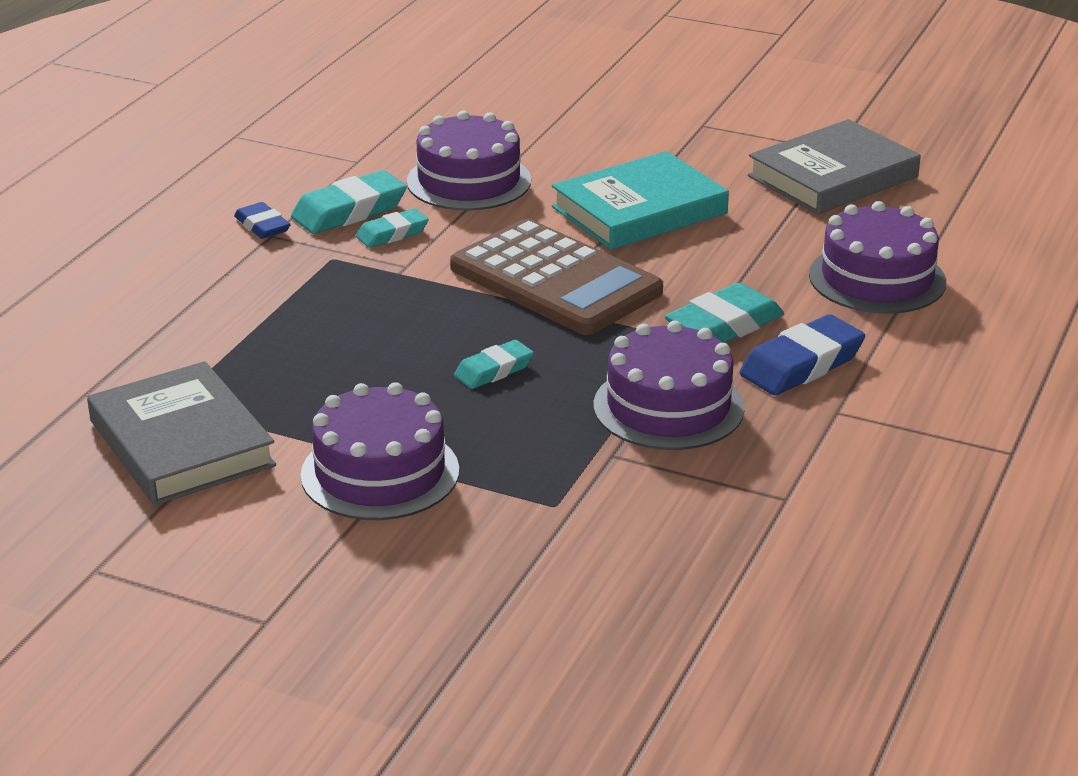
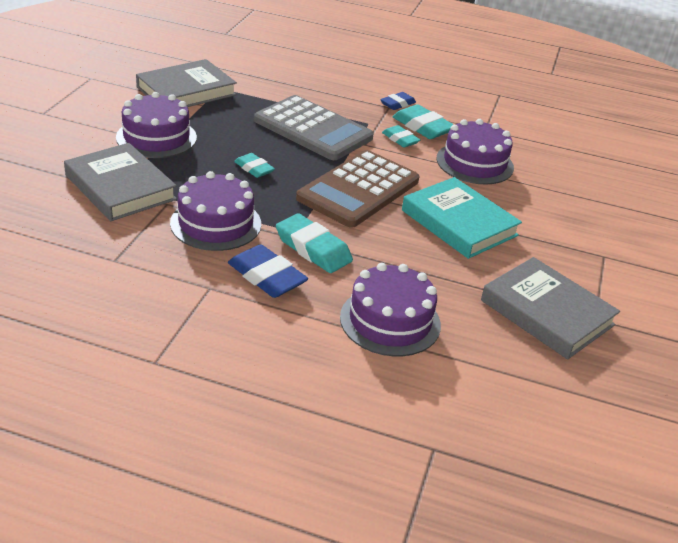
camera: 80 degrees right, 5 degrees up
(354, 310) = (313, 129): none -> grey calculator
(566, 504) = (120, 187): none -> grey book

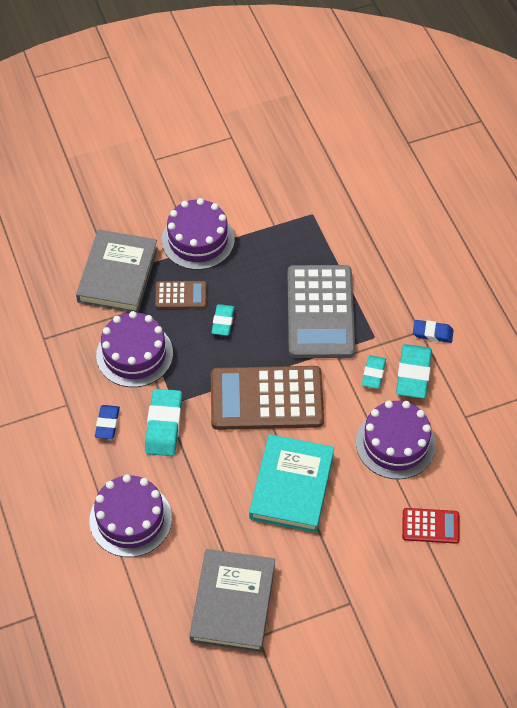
camera: 55 degrees right, 20 degrees up
(186, 91) = (281, 200): grey book -> none
(195, 172) = (181, 295): none -> brown calculator
(266, 277) = (107, 424): blue eraser -> blue eraser, size x0.61
(566, 188) = (430, 526): none -> red calculator

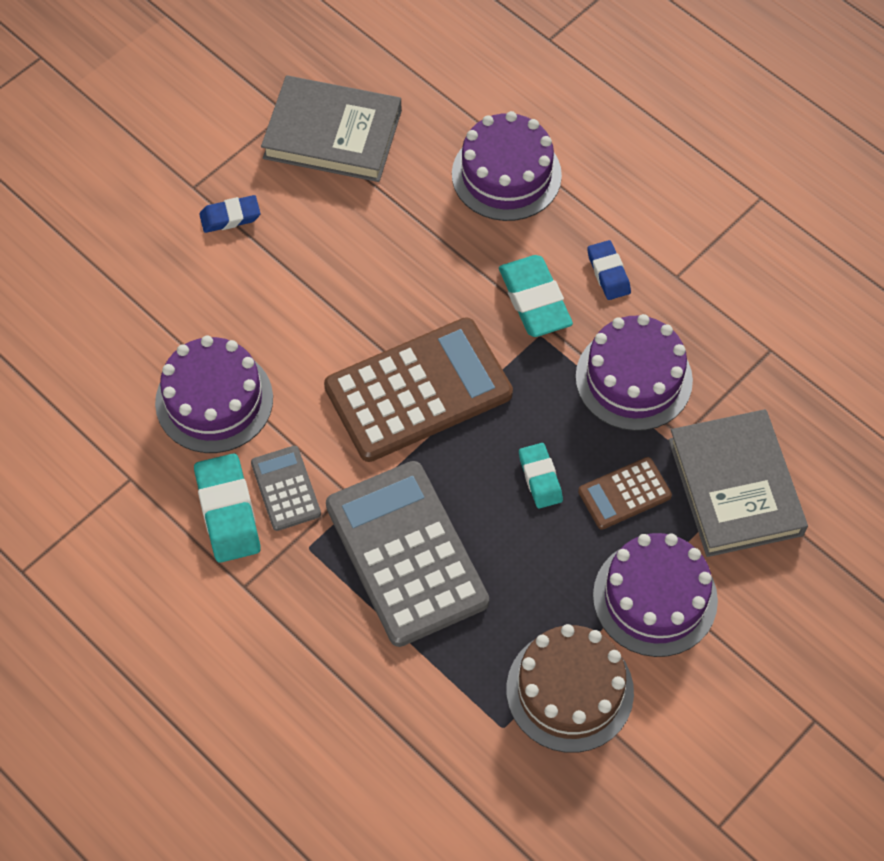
camera: 155 degrees right, 5 degrees up
(233, 603) = (332, 134): grey book -> grey book turned 60 degrees counterclockwise
(269, 216) = (569, 690): none -> brown cake
(291, 486) = (327, 290): turquoise book -> none
(373, 374) = (286, 488): turquoise eraser -> grey calculator
(430, 526) = (127, 312): red calculator -> none
(432, 333) = (224, 590): blue eraser -> blue eraser (230, 217)

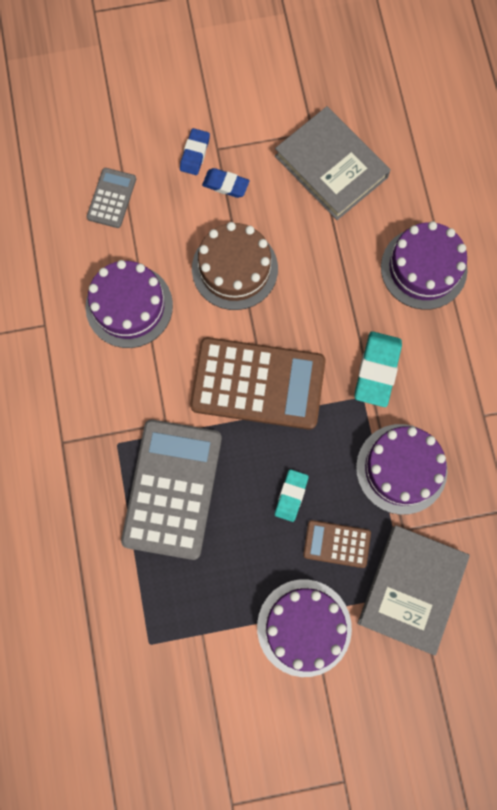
camera: 35 degrees right, 15 degrees up
(228, 511) = (86, 386): turquoise eraser -> none
(286, 488) = (131, 395): grey calculator -> grey calculator (112, 198)
(569, 690) = (206, 650): brown cake -> brown cake (234, 269)
(608, 273) = (440, 383): blue eraser -> blue eraser (195, 154)

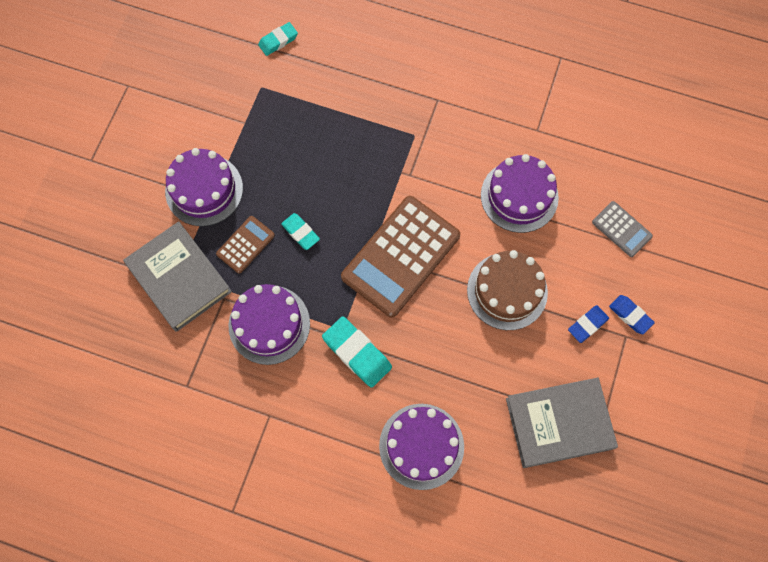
camera: 120 degrees right, 5 degrees down
(80, 661) = (278, 41): none -> turquoise eraser
(172, 489) = (357, 155): grey calculator -> none

